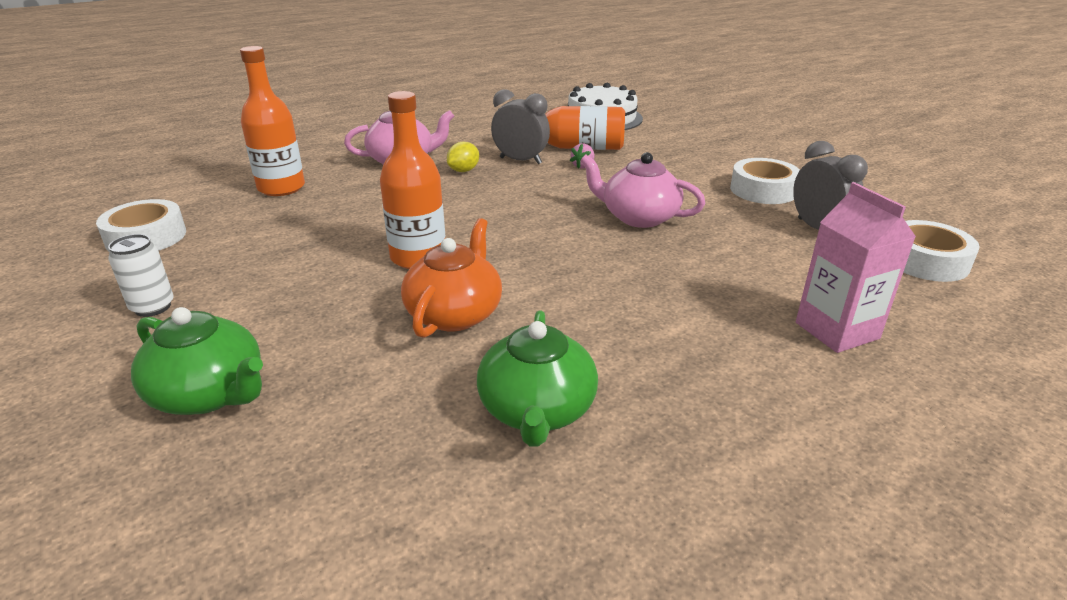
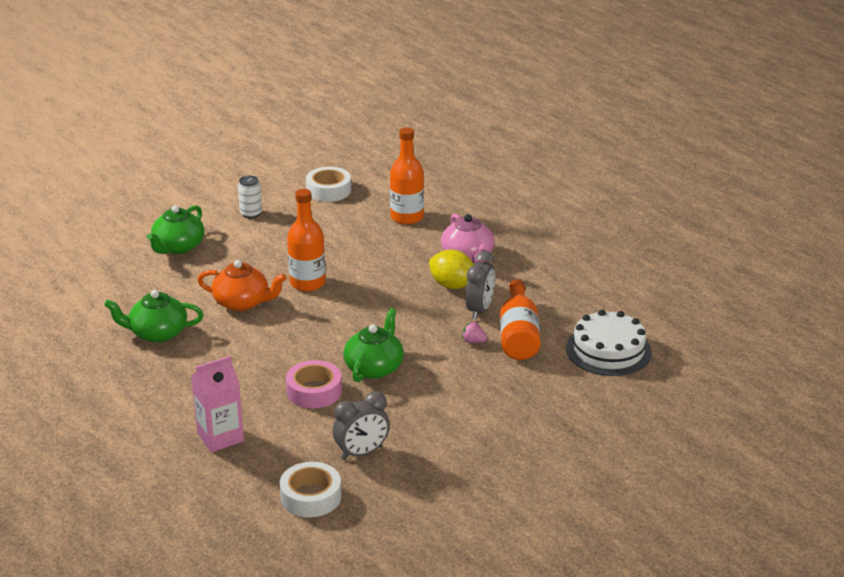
camera: 85 degrees right, 0 degrees up
(464, 170) = (452, 285): yellow lemon -> yellow lemon, size x1.61
(638, 217) = (374, 367): pink teapot -> green teapot
(698, 256) = (314, 391): none -> pink tape
(763, 190) = (436, 434): white tape -> none

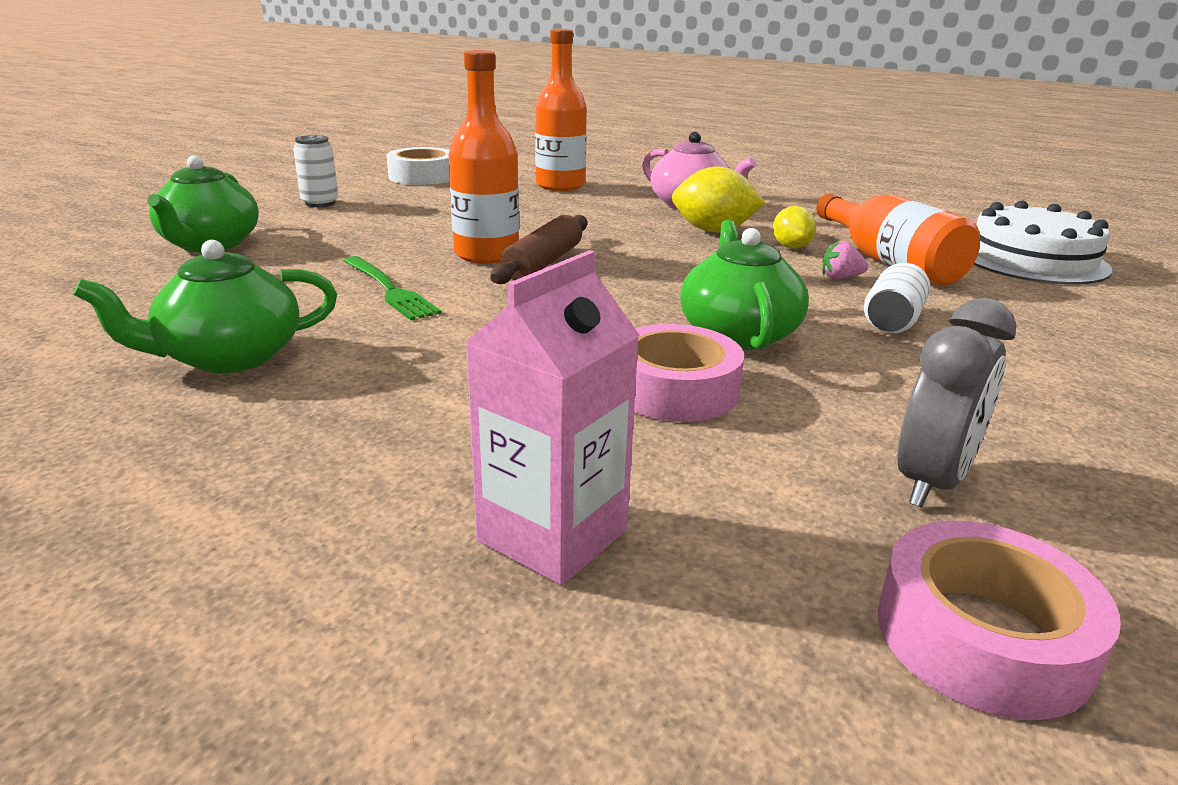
camera: 25 degrees left, 5 degrees down
(242, 302) = (389, 290): orange teapot -> green fork
(311, 497) = (982, 636): white tape -> pink tape
(330, 296) = (543, 263): none -> brown rolling pin
(458, 376) = (892, 320): none -> white can
(479, 310) = (791, 247): grey clock -> yellow lemon

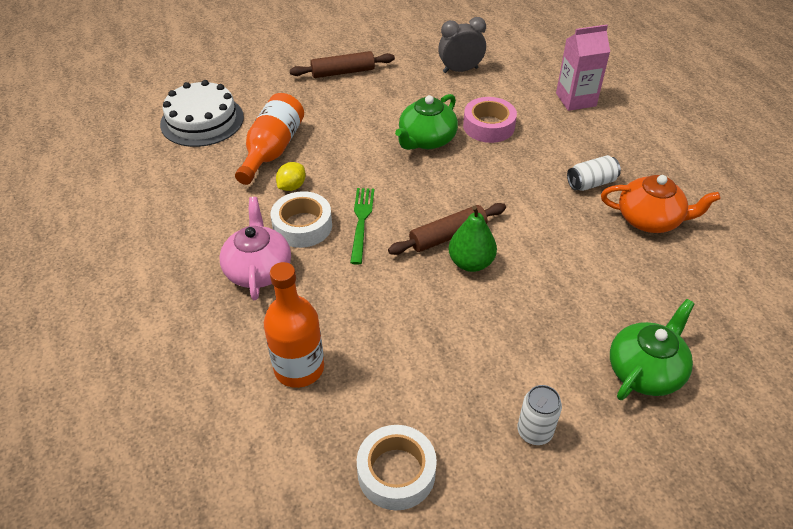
camera: 140 degrees left, 20 degrees up
(229, 357) = (650, 219): green teapot -> orange teapot
(389, 290) = (553, 246): green fork -> green fork (361, 221)
(486, 254) = (471, 263): orange bottle -> green pear
(713, 231) = (302, 226): yellow lemon -> white tape
(840, 278) = (319, 151): pink strawberry -> none
(892, 320) = (353, 118): white can -> white can (591, 183)
(982, 636) = (506, 47): pink tape -> none
(1084, 374) = (343, 72): none -> brown rolling pin

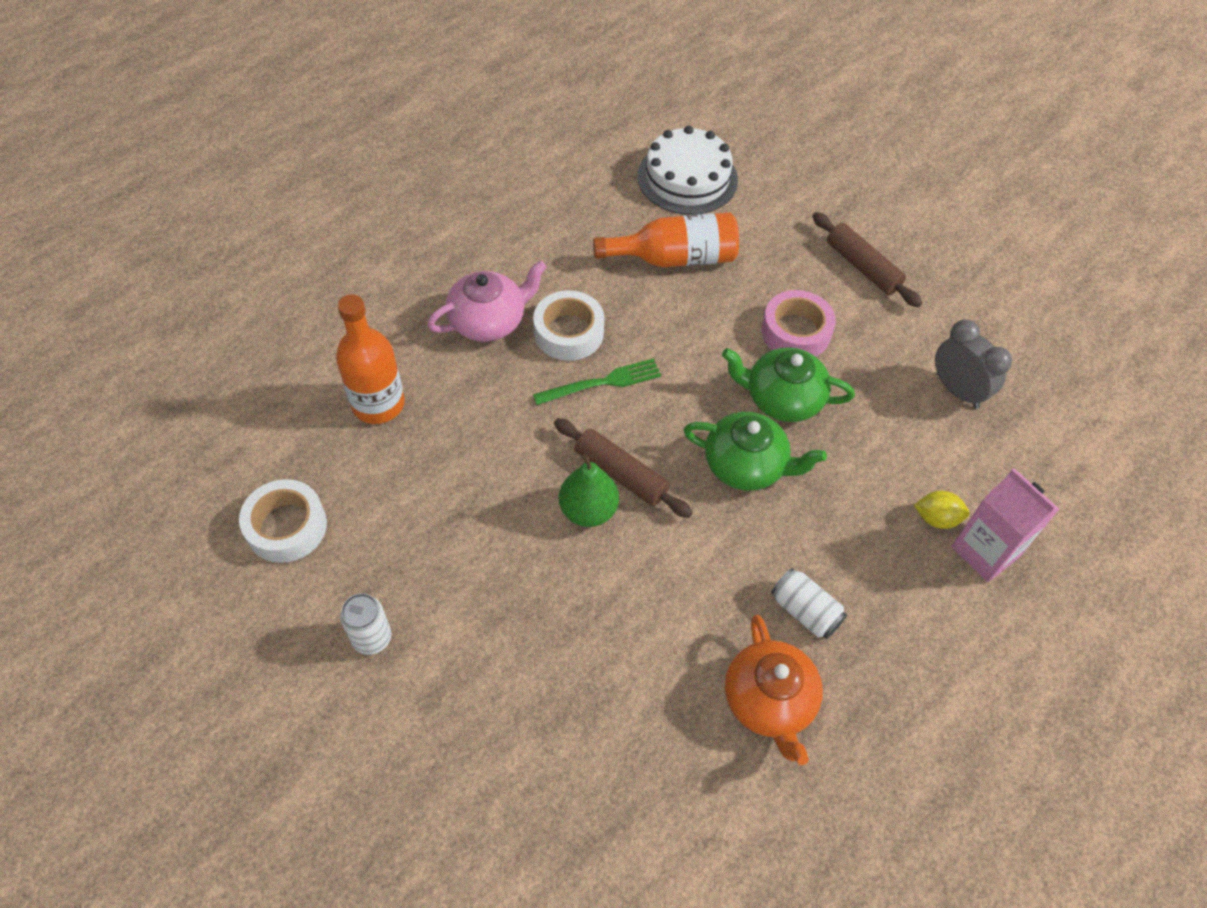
camera: 65 degrees right, 10 degrees up
(292, 186) = (624, 299): yellow lemon -> yellow lemon (936, 518)
(488, 126) = (853, 459): pink tape -> pink tape (795, 332)
(645, 370) = (497, 739): green teapot -> green teapot (746, 465)

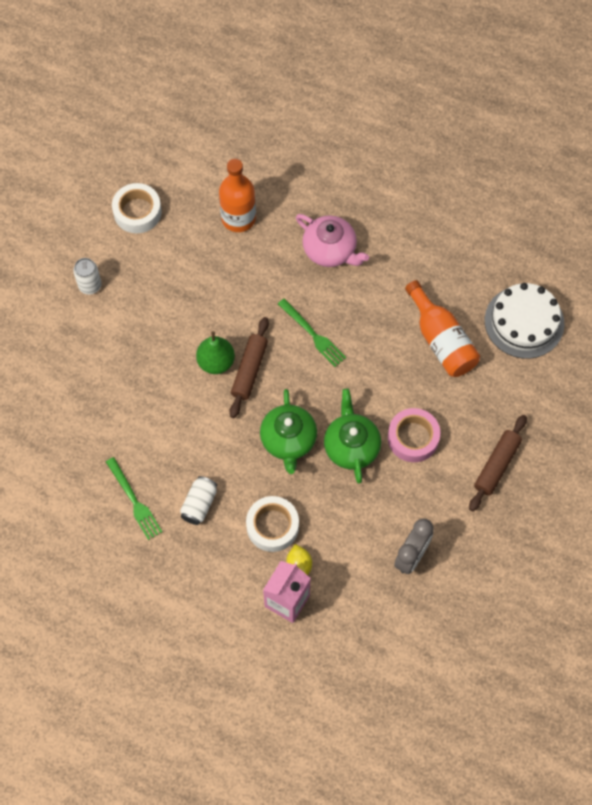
camera: 70 degrees right, 10 degrees up
(568, 332) = (344, 300): white tape -> white tape (272, 526)
(769, 701) = (134, 501): orange teapot -> green fork

